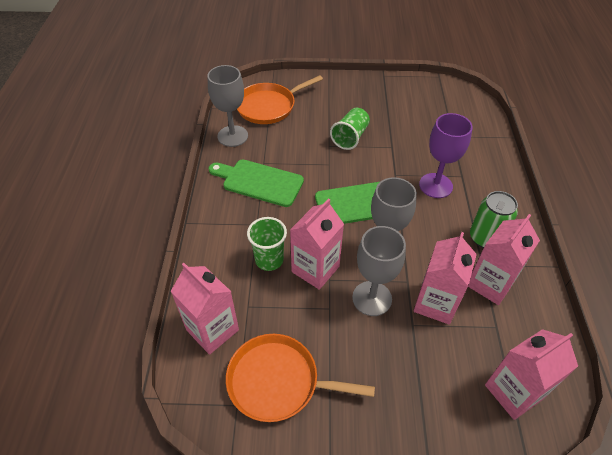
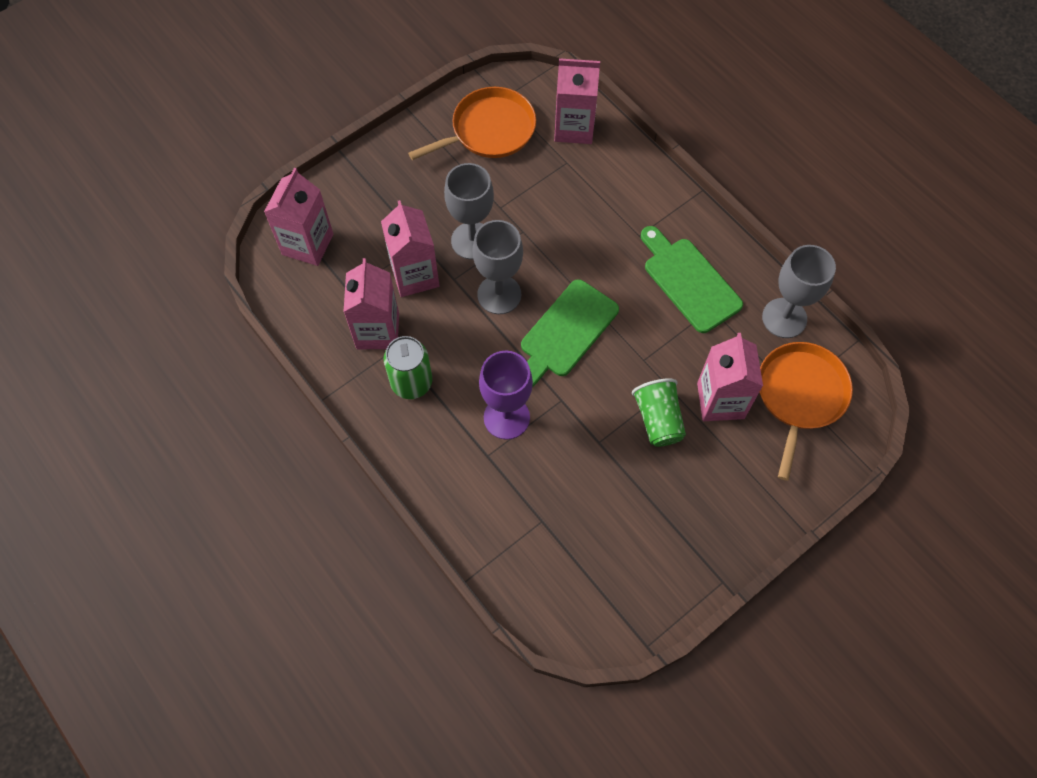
camera: 140 degrees right, 15 degrees up
(259, 182) = (688, 281): green cutting board -> green cutting board turned 105 degrees counterclockwise
(269, 260) = (591, 211): green cup -> none
(315, 269) = (543, 232): pink carton -> pink carton (720, 400)

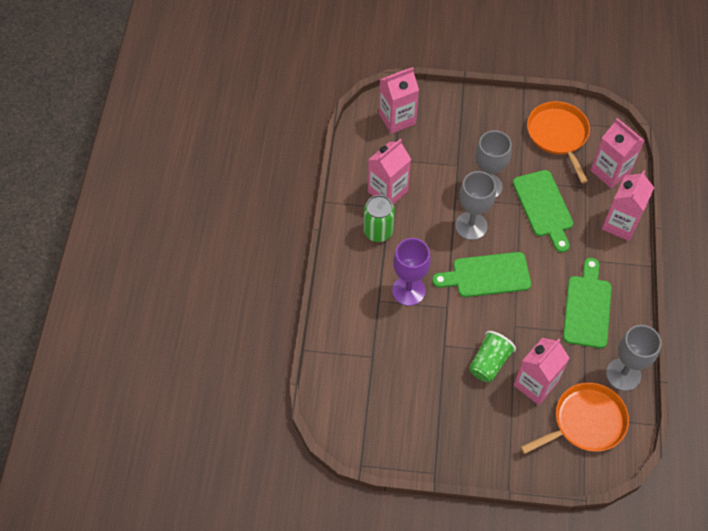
camera: 45 degrees right, 5 degrees down
(415, 275) = (436, 179): pink carton -> pink carton (620, 224)
(489, 130) = (558, 135): orange pan -> orange pan turned 120 degrees counterclockwise
(549, 215) = (544, 207): none -> green cutting board

